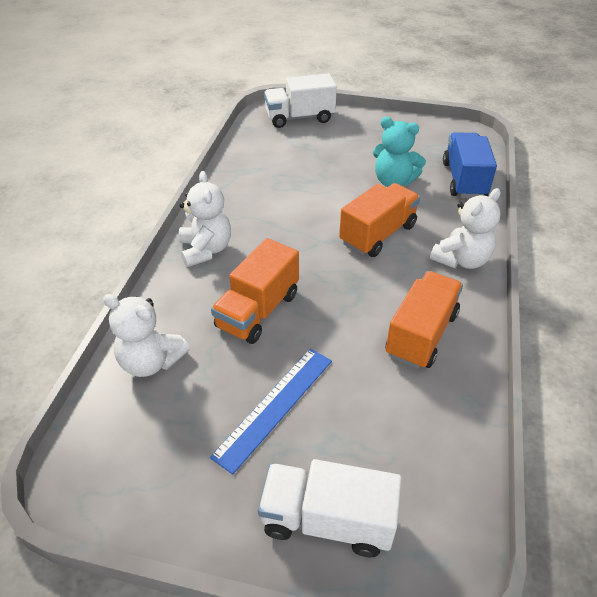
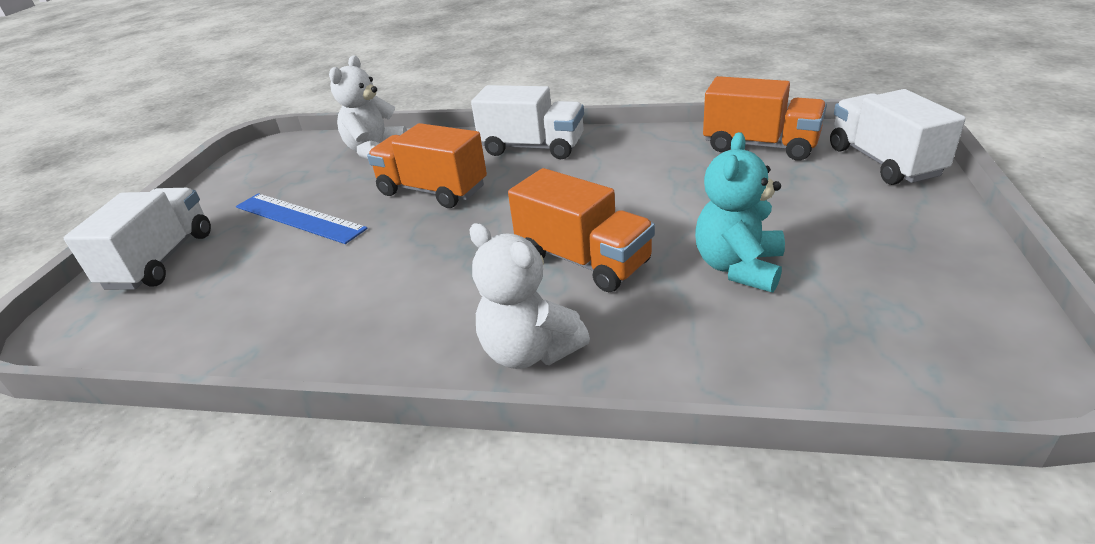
camera: 90 degrees right, 10 degrees down
(206, 250) = (532, 148): white teddy bear -> white truck
(421, 334) = (370, 310): orange truck -> orange truck (760, 146)
(464, 180) = (793, 358): blue truck -> none

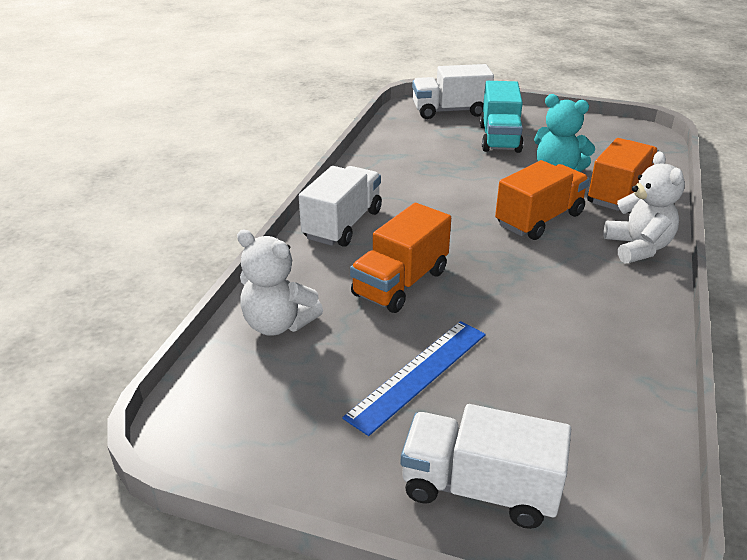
camera: 85 degrees left, 0 degrees up
(529, 351) = (637, 248): white teddy bear -> white teddy bear turned 60 degrees counterclockwise
(760, 146) = (405, 138): orange truck -> orange truck (619, 194)
(821, 209) = (499, 138): none -> turquoise truck

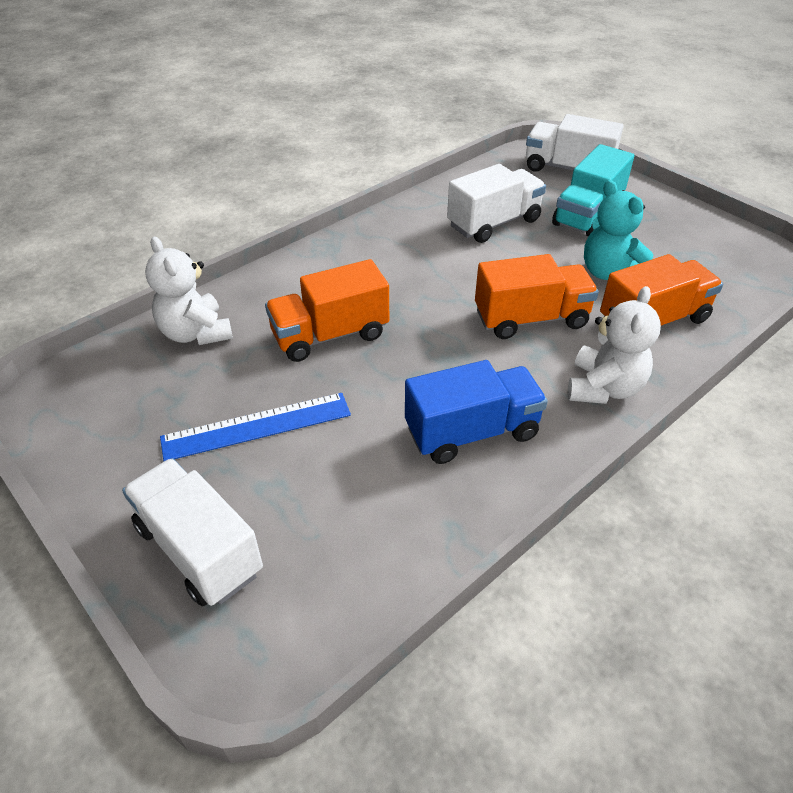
camera: 30 degrees right, 10 degrees up
(343, 225) = (339, 259): white truck -> white truck (494, 223)
(586, 311) = (472, 432): none -> blue truck

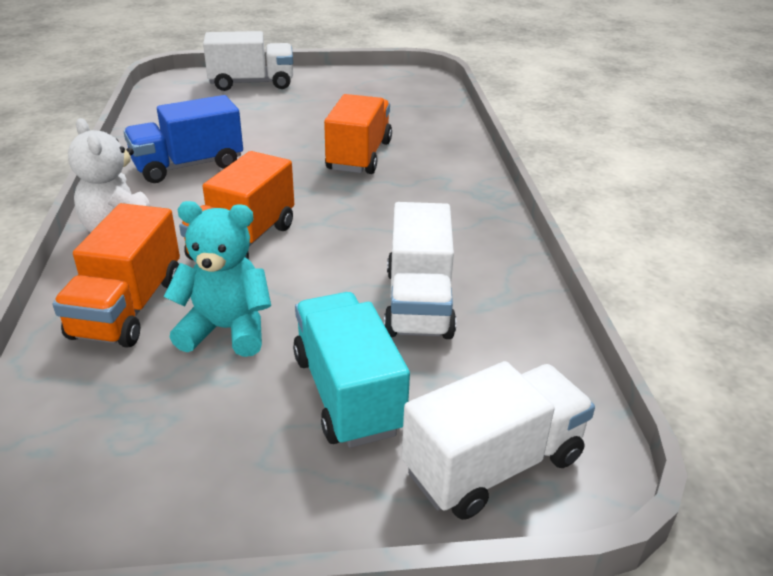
camera: 125 degrees right, 10 degrees down
(196, 333) = (428, 118): white teddy bear -> none
(257, 426) = (309, 113): blue ruler -> none
(472, 432) = (188, 166): blue truck -> blue truck turned 45 degrees clockwise

